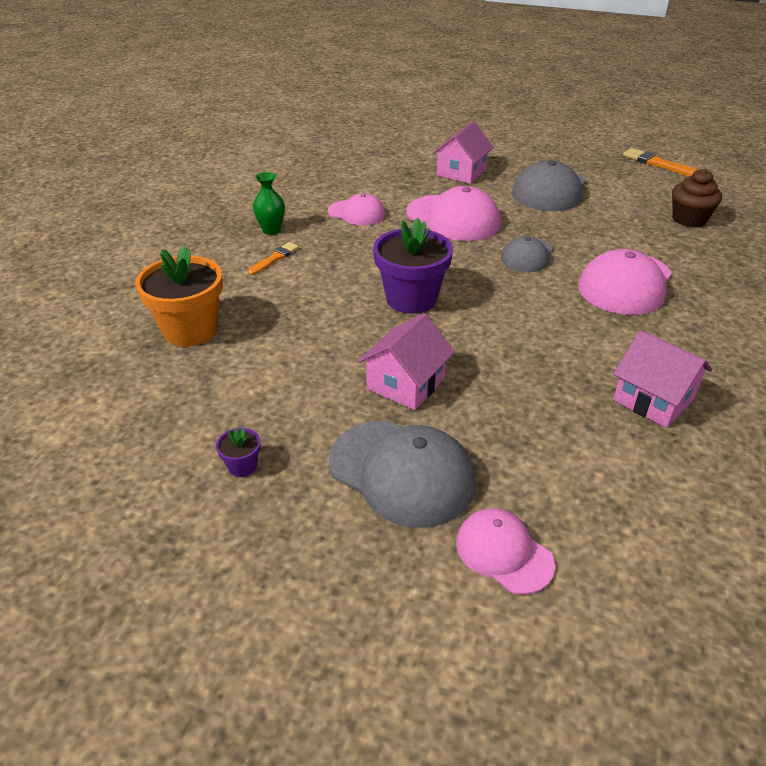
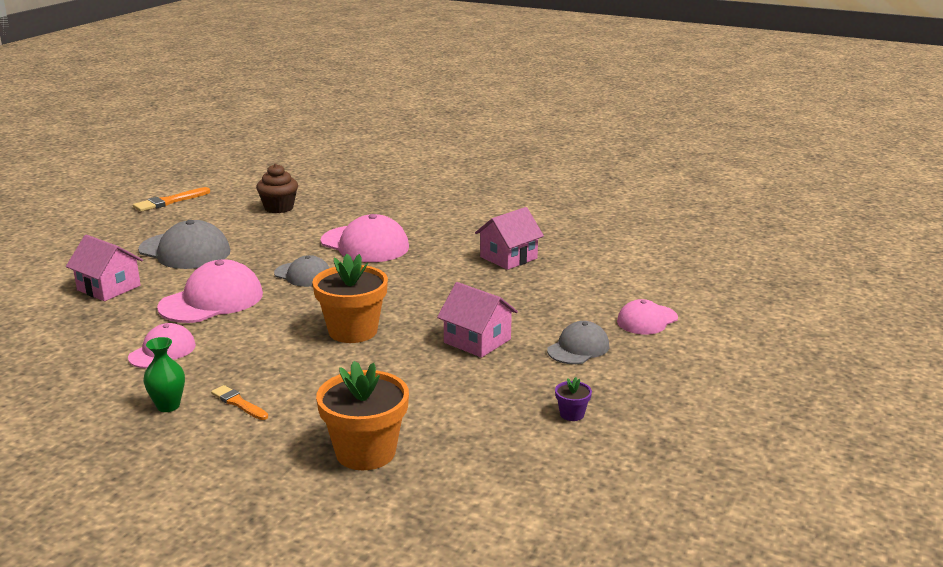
camera: 85 degrees left, 15 degrees down
(402, 472) = (578, 348): grey cap -> grey cap, size x0.60
(411, 299) = (353, 331): purple flower pot -> orange flower pot

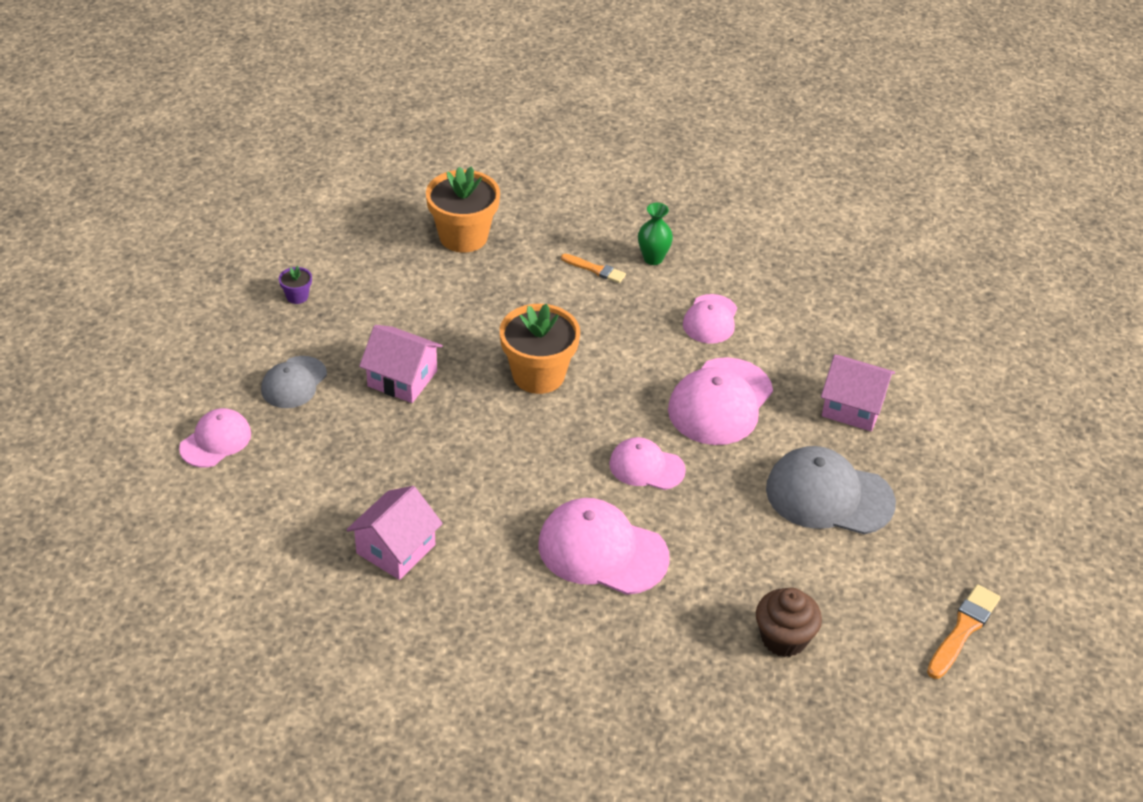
camera: 165 degrees right, 20 degrees up
(303, 275) = (646, 467): grey cap -> pink cap

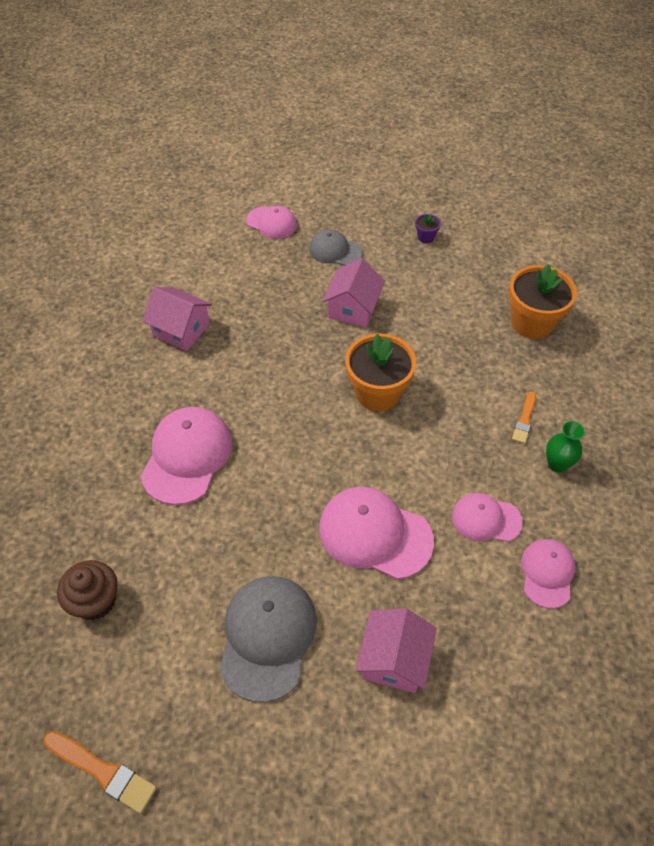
camera: 85 degrees right, 10 degrees up
(646, 467) = (283, 480): pink cap -> pink cap (547, 573)

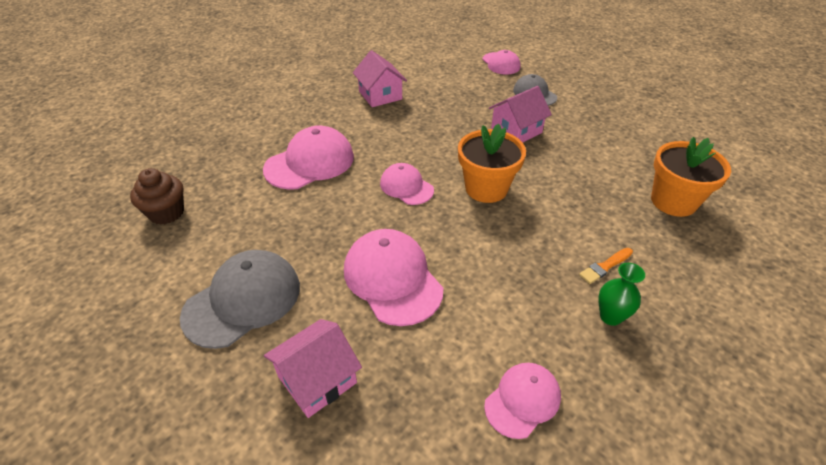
camera: 35 degrees right, 10 degrees down
(103, 771) = (53, 316): orange brush -> none
(425, 237) = (618, 111): purple flower pot -> none
(486, 519) = (500, 321): pink cap -> pink cap (406, 187)

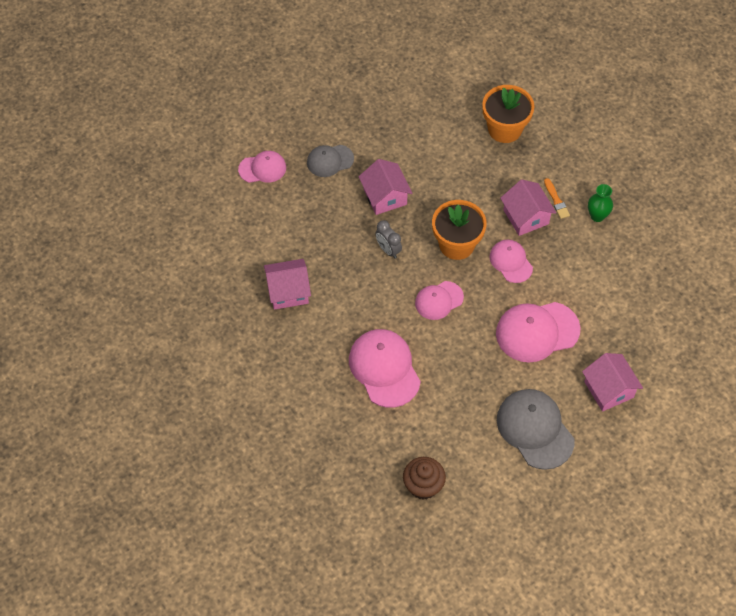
camera: 75 degrees left, 15 degrees up
(453, 142) = (388, 250): none -> grey clock
(522, 400) = (644, 284): pink cap -> pink cap (511, 262)
(560, 240) = (526, 217): none -> pink house

